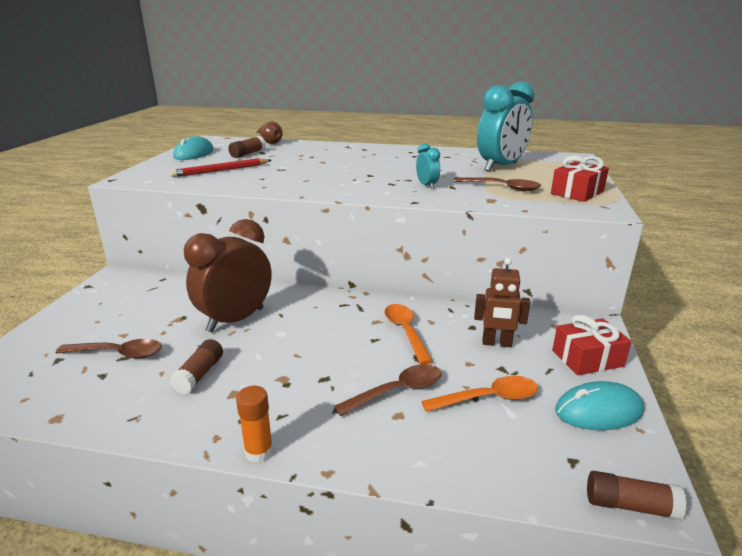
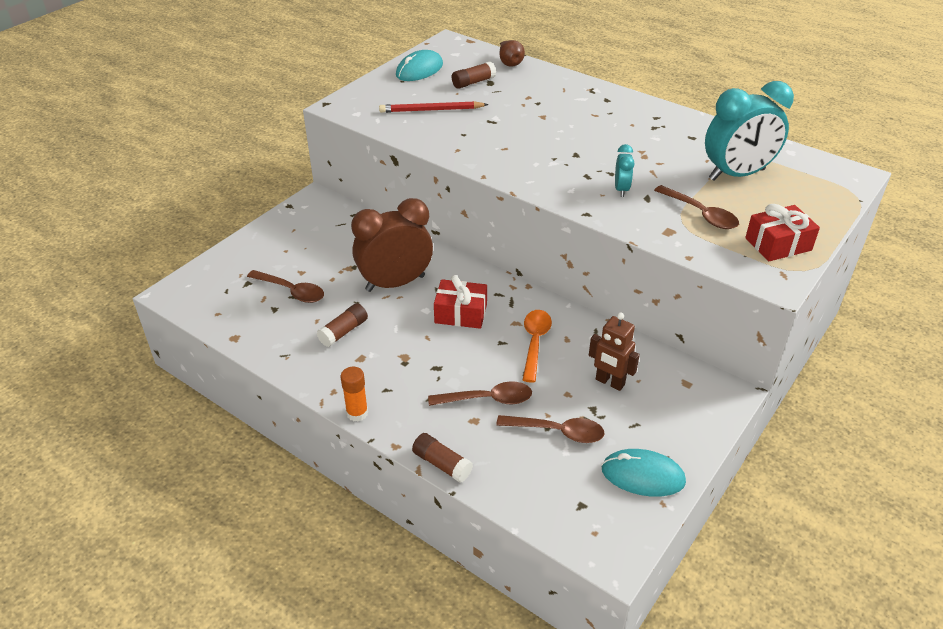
camera: 25 degrees right, 15 degrees up
(488, 398) = (557, 432): orange spoon -> brown spoon
(587, 358) = (682, 426): red gift -> red gift (461, 313)
(630, 506) = (594, 551): brown glue stick -> brown glue stick (442, 464)

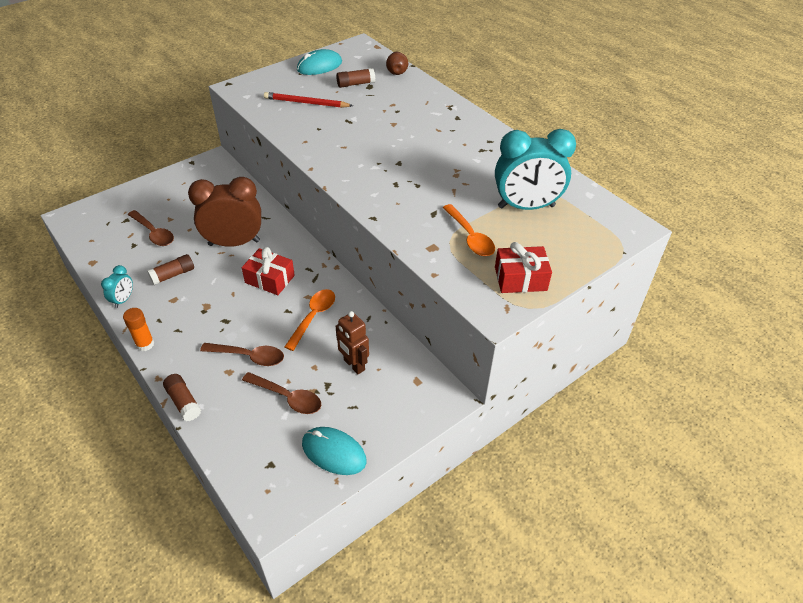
camera: 15 degrees right, 5 degrees up
(621, 189) = (416, 201): turquoise clock -> turquoise clock (123, 300)
(700, 214) = (470, 237): brown spoon -> orange spoon

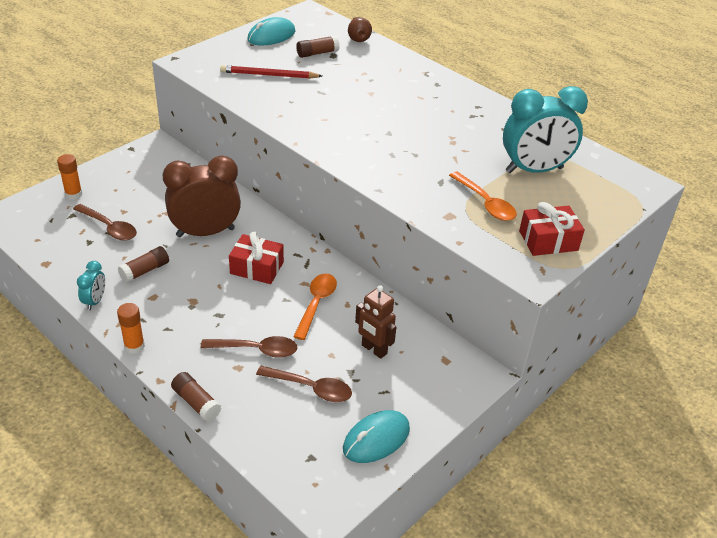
camera: 10 degrees left, 5 degrees down
(132, 201) = (73, 194): none -> orange glue stick
(334, 452) = (376, 439): turquoise mouse -> turquoise mouse turned 60 degrees counterclockwise

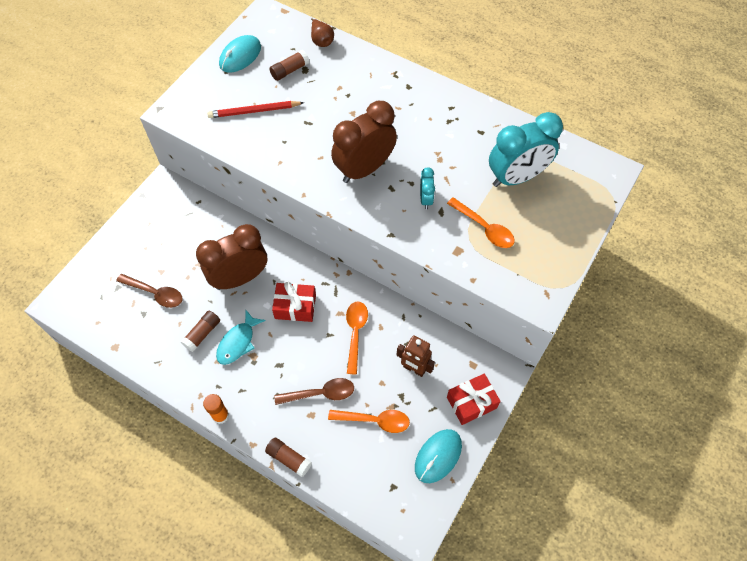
camera: 10 degrees left, 20 degrees up
(73, 194) = (110, 263): orange glue stick -> none
(95, 301) = (171, 377): turquoise clock -> turquoise clock (426, 199)
(181, 286) = (238, 342): none -> turquoise fish
(311, 388) = (374, 420): brown spoon -> orange spoon
(368, 135) = (364, 169): none -> brown clock
(548, 241) = (545, 259): red gift -> red gift (471, 402)

